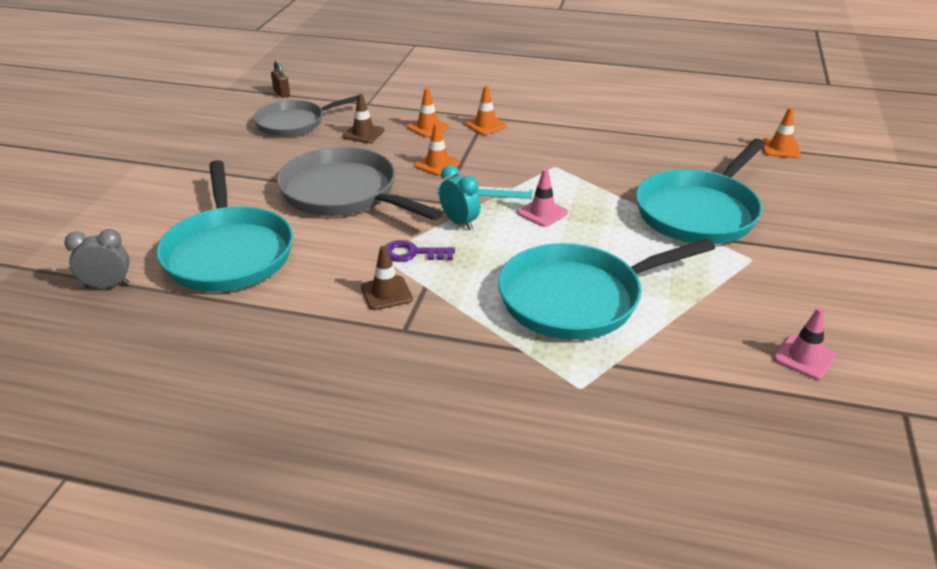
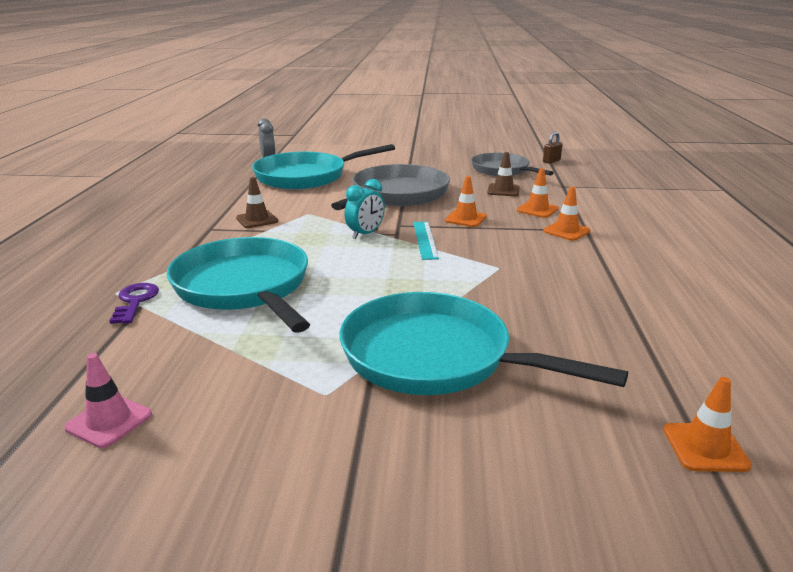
camera: 80 degrees right, 10 degrees down
(412, 253) = (313, 222): purple key -> purple key (135, 301)
(542, 213) = (395, 266): pink traffic cone -> none

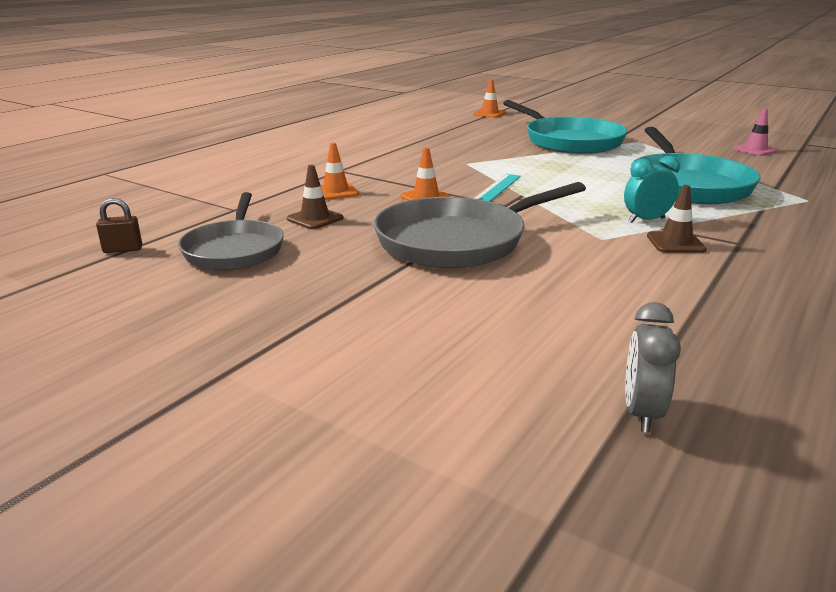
camera: 150 degrees left, 0 degrees up
(135, 301) = (783, 191): purple key -> none
(306, 177) = (571, 314): turquoise pan -> none
(365, 234) = (550, 203): turquoise clock -> turquoise clock (646, 220)
(566, 231) = (358, 172): orange traffic cone -> none

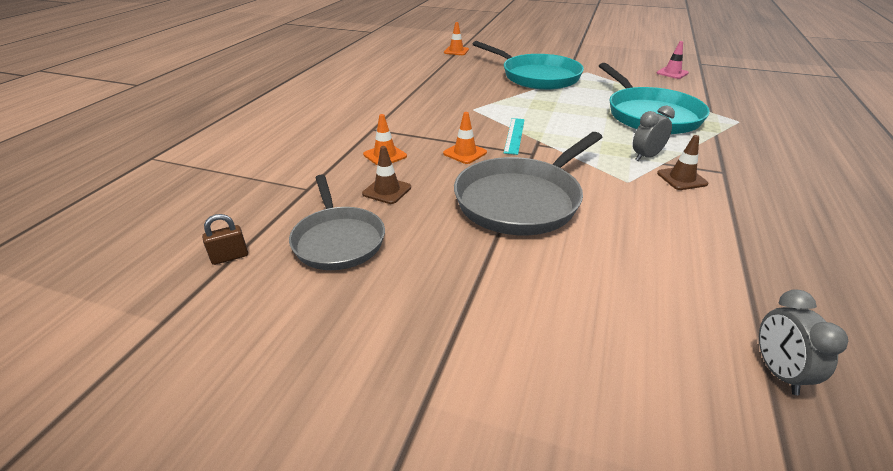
camera: 15 degrees left, 10 degrees up
(646, 220) = (646, 157): turquoise clock -> grey clock

